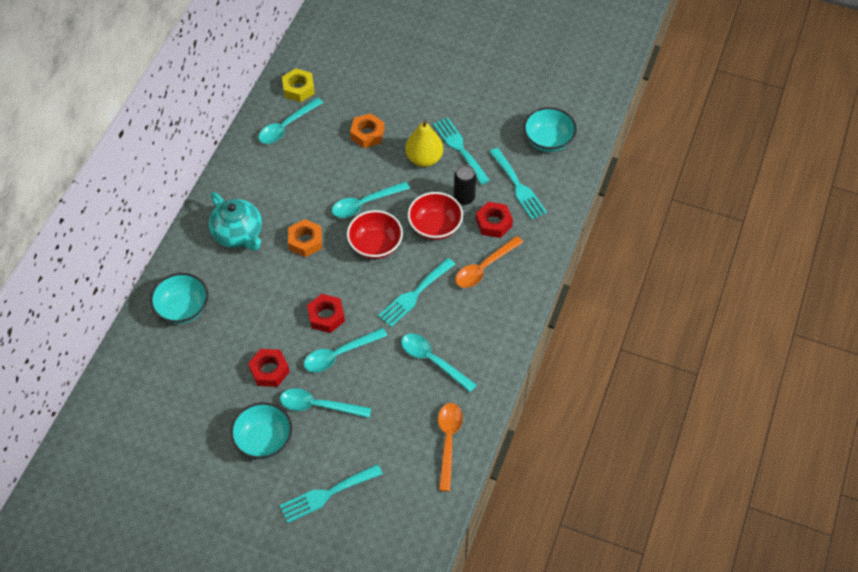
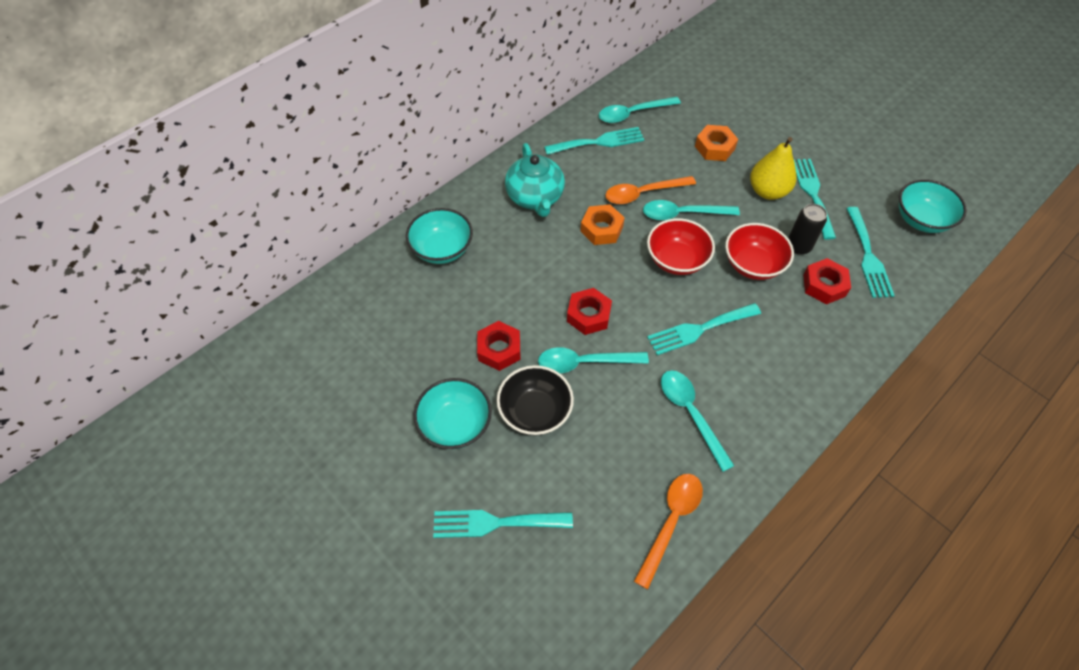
camera: 25 degrees right, 0 degrees up
(269, 164) = (599, 142): none -> turquoise fork
(298, 89) = (661, 84): yellow nut -> none
(319, 406) = (535, 412): turquoise spoon -> black bowl
(484, 267) = (794, 330): orange spoon -> orange spoon (643, 193)

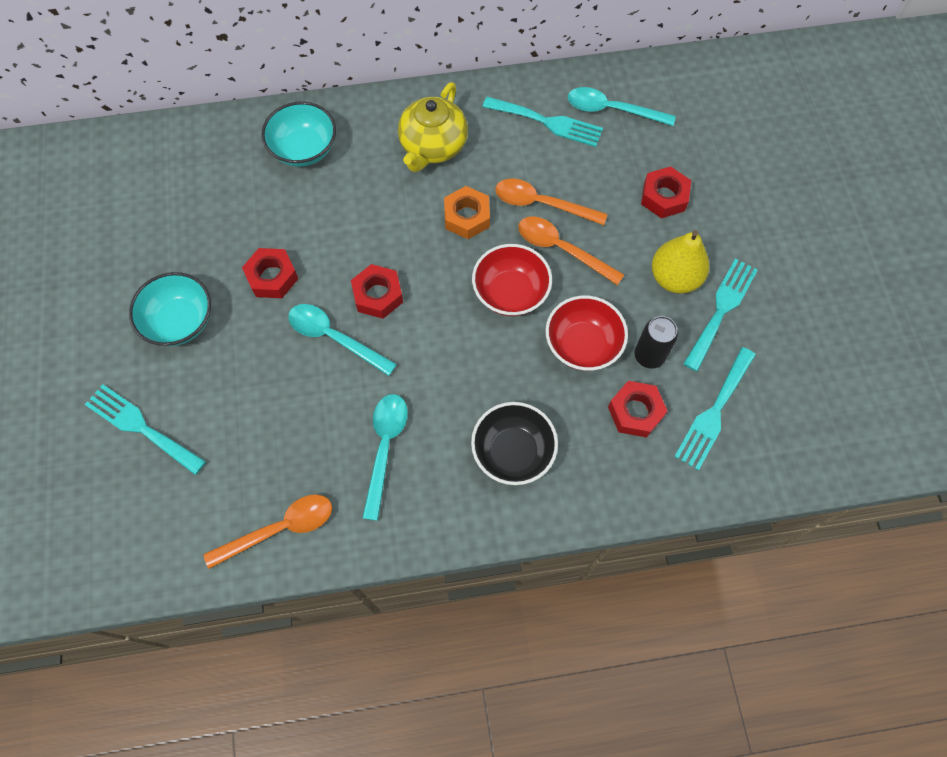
camera: 35 degrees right, 10 degrees up
(535, 197) = (433, 146): turquoise teapot -> yellow teapot
(535, 412) = (253, 354): black bowl -> black bowl (513, 452)
(683, 214) = (562, 249): turquoise spoon -> orange spoon
(699, 329) = (467, 375): turquoise fork -> none
(714, 147) = (664, 197): orange nut -> red nut
(921, 220) = (816, 411): turquoise bowl -> none

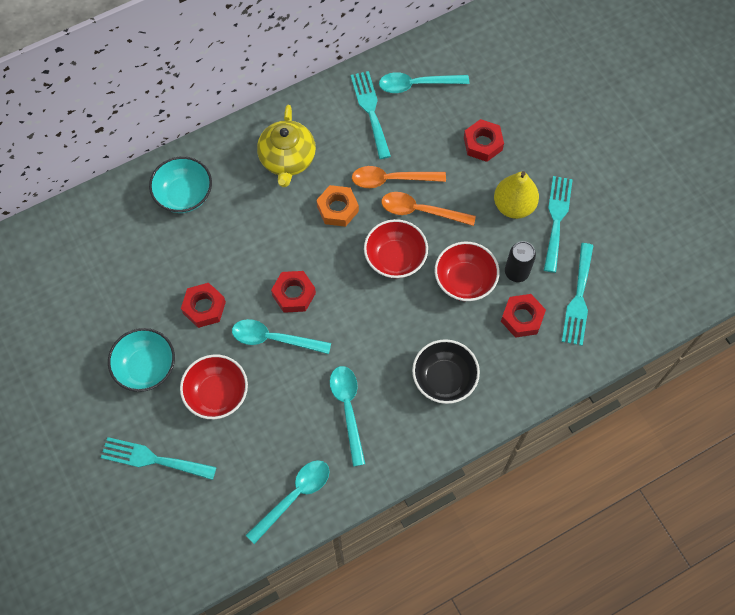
camera: 20 degrees left, 0 degrees up
(244, 378) = (217, 394): none -> red bowl
(279, 529) = (294, 496): orange spoon -> turquoise spoon
(547, 122) = (370, 111): turquoise fork -> turquoise fork turned 105 degrees counterclockwise

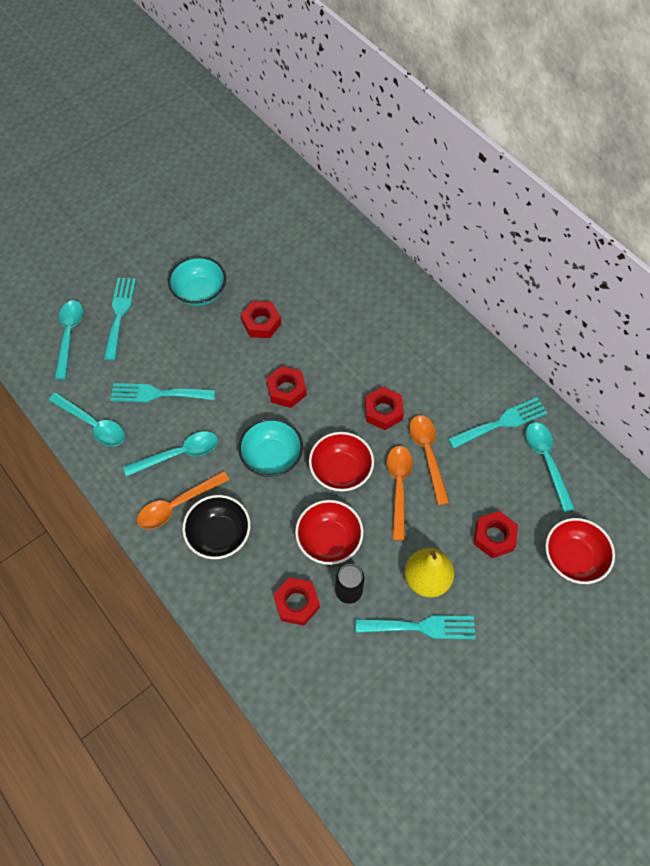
camera: 80 degrees right, 5 degrees down
(184, 195) = (368, 287): turquoise bowl -> turquoise bowl (272, 457)
(217, 394) = (182, 348): red bowl -> red bowl (572, 558)
(274, 339) = (240, 382): turquoise spoon -> turquoise spoon (69, 335)
(287, 159) = (426, 360): yellow teapot -> none
(337, 209) = (383, 411): orange nut -> red nut
(405, 416) = (177, 505): none -> orange spoon
(578, 299) = (329, 661): turquoise fork -> turquoise fork (158, 394)

